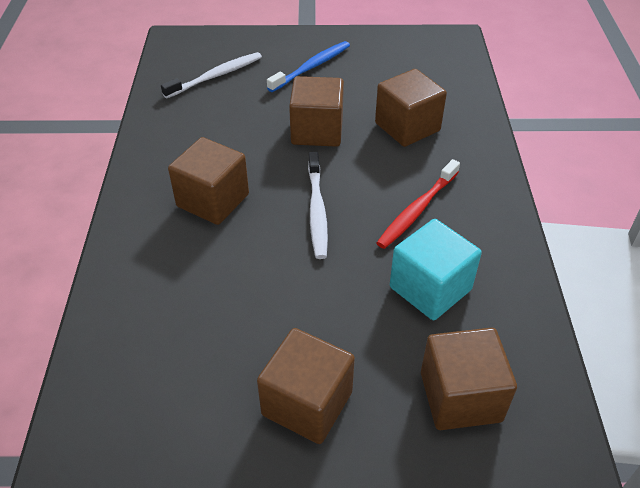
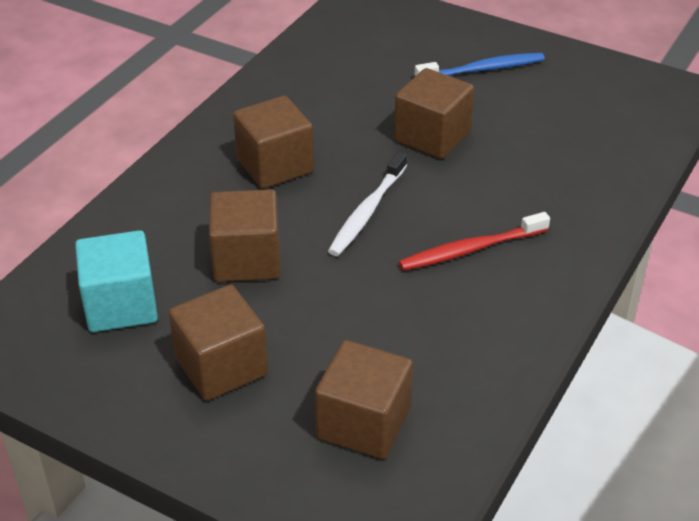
camera: 30 degrees right, 5 degrees down
(216, 76) = (373, 47): white toothbrush -> none
(407, 127) = (535, 166): brown cube -> brown cube (246, 259)
(430, 288) = (418, 324): turquoise cube -> turquoise cube (121, 305)

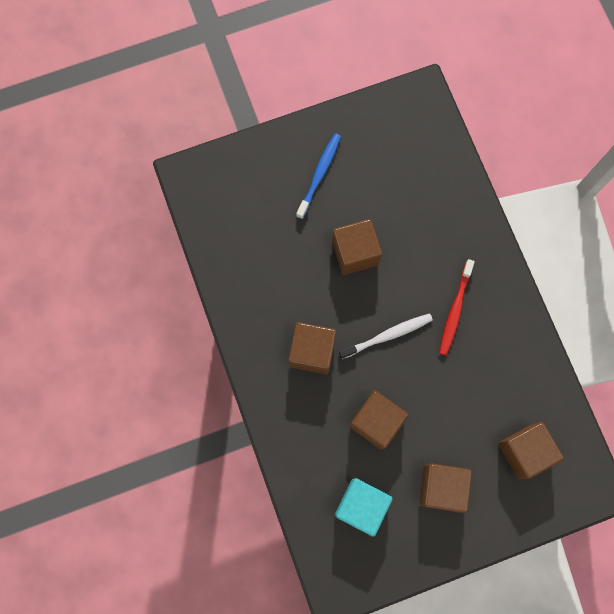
camera: 50 degrees left, 35 degrees up
(367, 212) = (387, 335): white toothbrush -> white toothbrush turned 90 degrees counterclockwise

